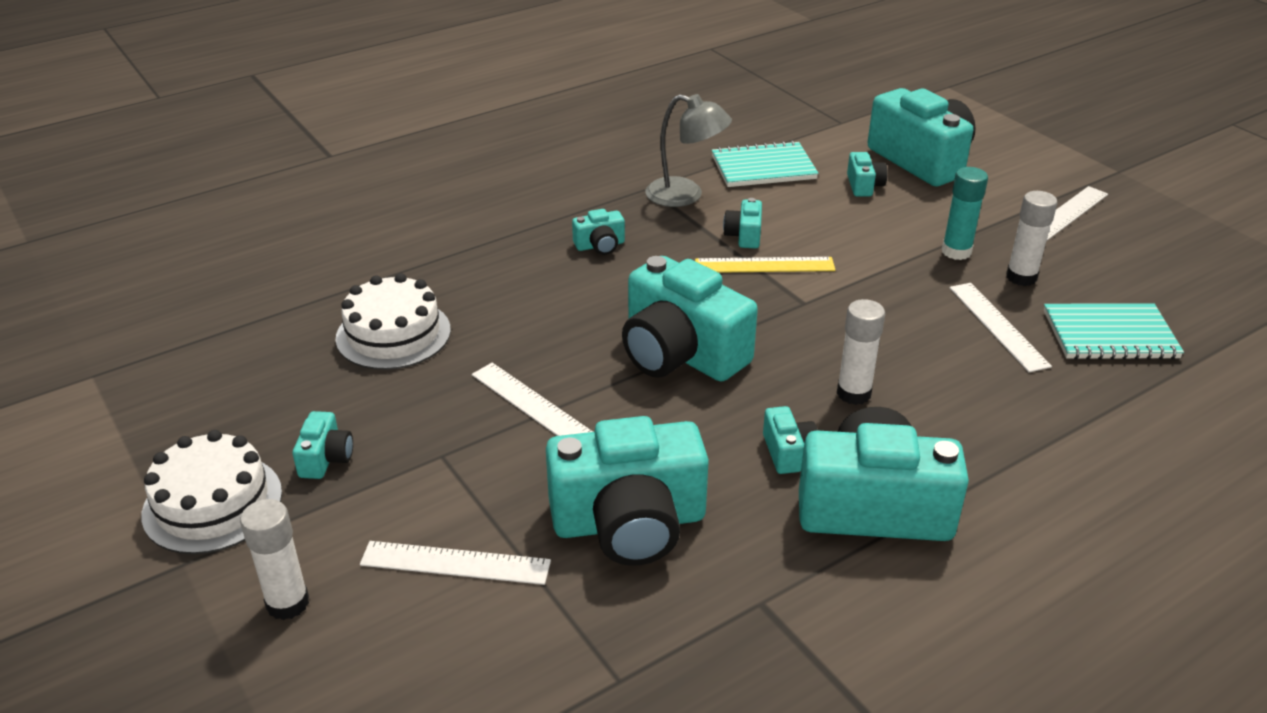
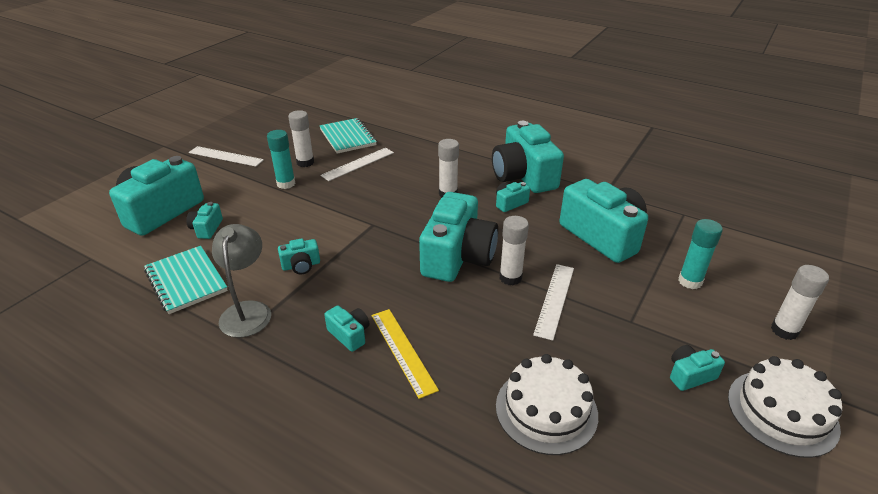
camera: 115 degrees left, 0 degrees up
(455, 563) = (690, 281): white ruler -> turquoise glue stick
(604, 384) = (510, 278): none -> white glue stick
(764, 265) = (337, 248): yellow ruler -> yellow ruler (403, 351)
(864, 186) = (206, 228): turquoise camera -> turquoise camera turned 60 degrees counterclockwise

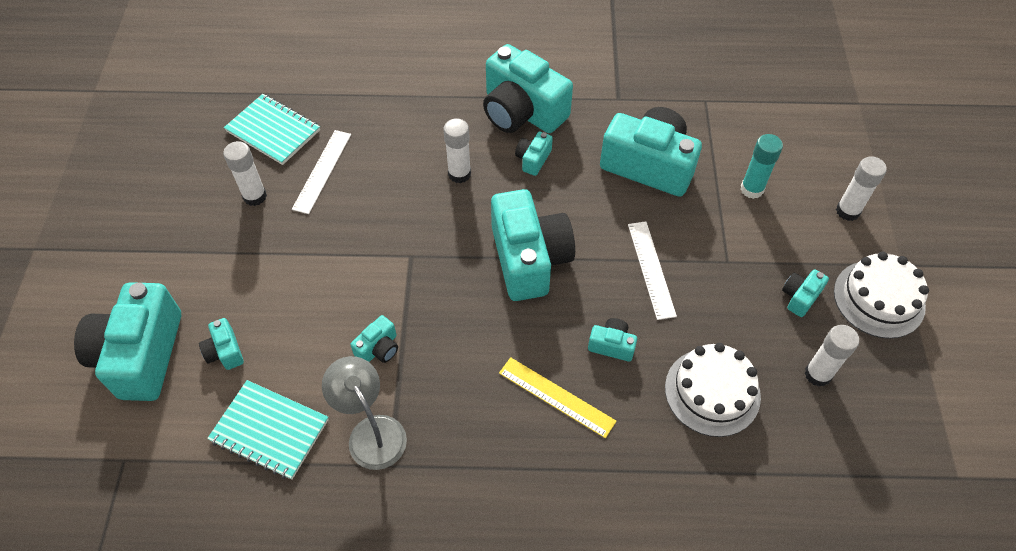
camera: 30 degrees left, 20 degrees up
(225, 156) = (140, 230): white ruler -> none
(286, 184) = (260, 241): turquoise glue stick -> none
(349, 334) = (495, 405): turquoise camera -> turquoise camera (612, 345)
(510, 278) = (596, 261): white glue stick -> white glue stick (817, 374)

